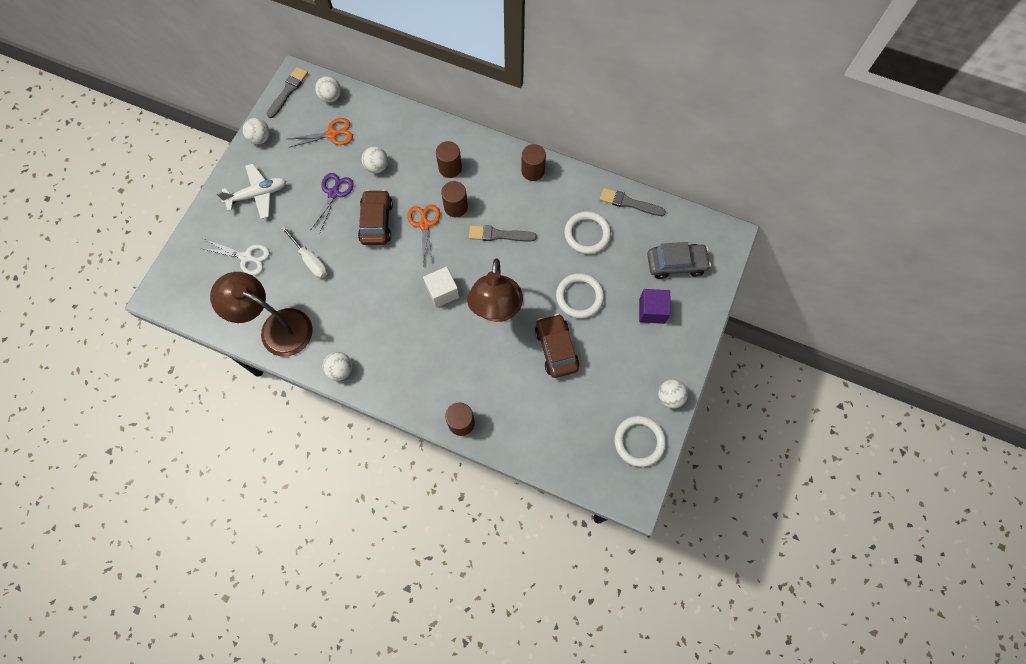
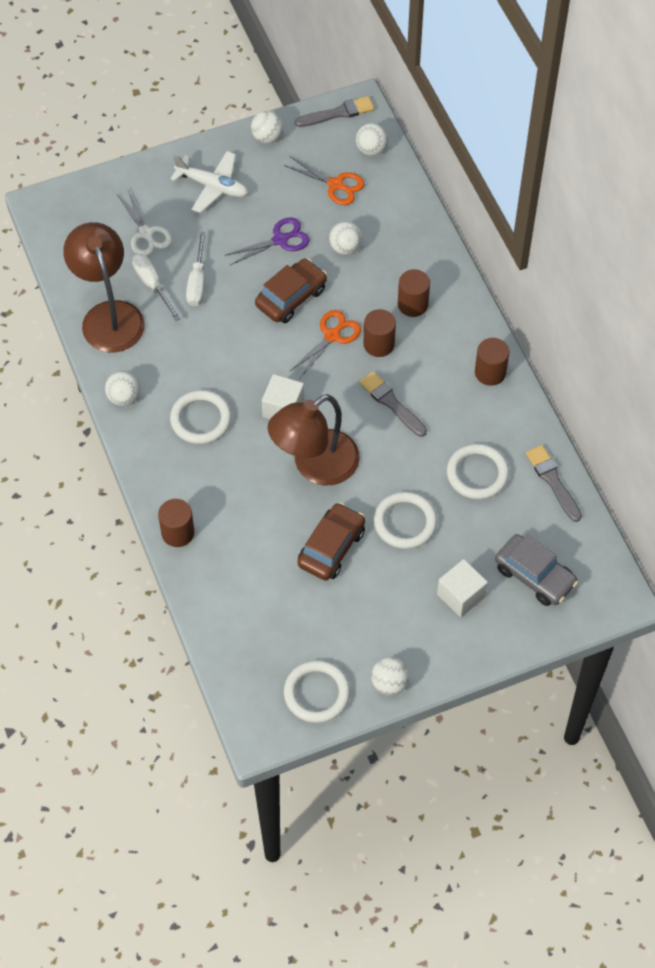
camera: 45 degrees right, 10 degrees down
(284, 285) = (152, 285): none -> white screwdriver
(401, 341) = (201, 419): none -> white ring
(652, 311) = (461, 595): purple cube -> white cube

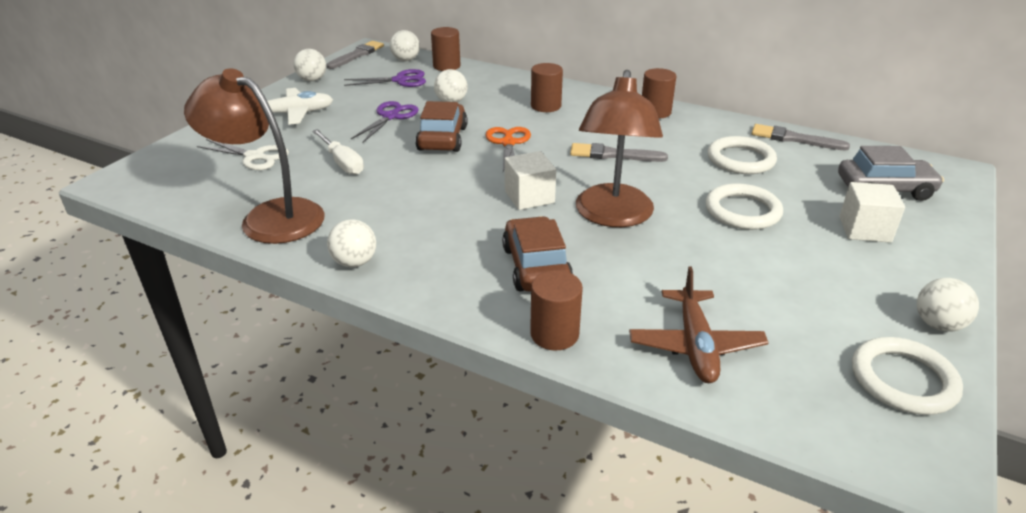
camera: 40 degrees left, 25 degrees down
(152, 285) = (297, 181): white screwdriver -> none
(201, 419) = (460, 239): white ring -> none
(240, 594) = (695, 345): none -> brown plane
(331, 547) = (715, 259): brown car -> brown car (536, 267)
(336, 185) = (400, 80): orange scissors -> purple scissors
(379, 344) = (552, 132): brown cylinder -> brown cylinder (446, 66)

